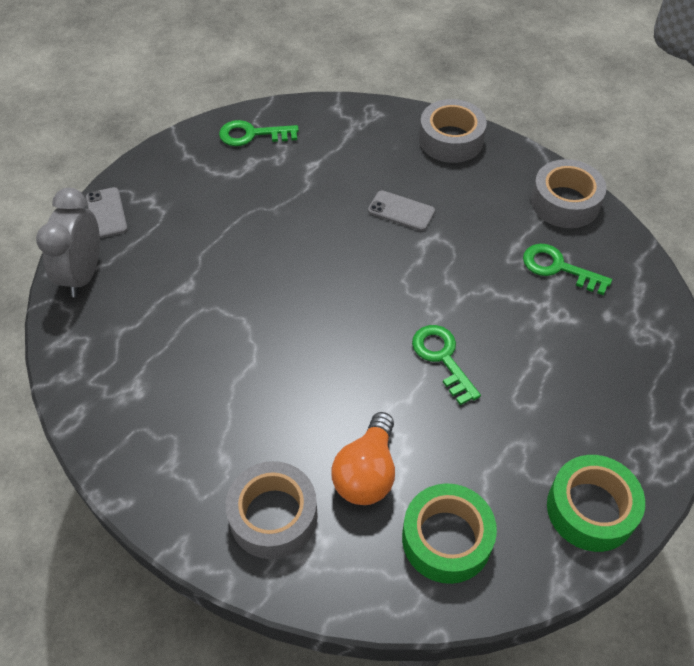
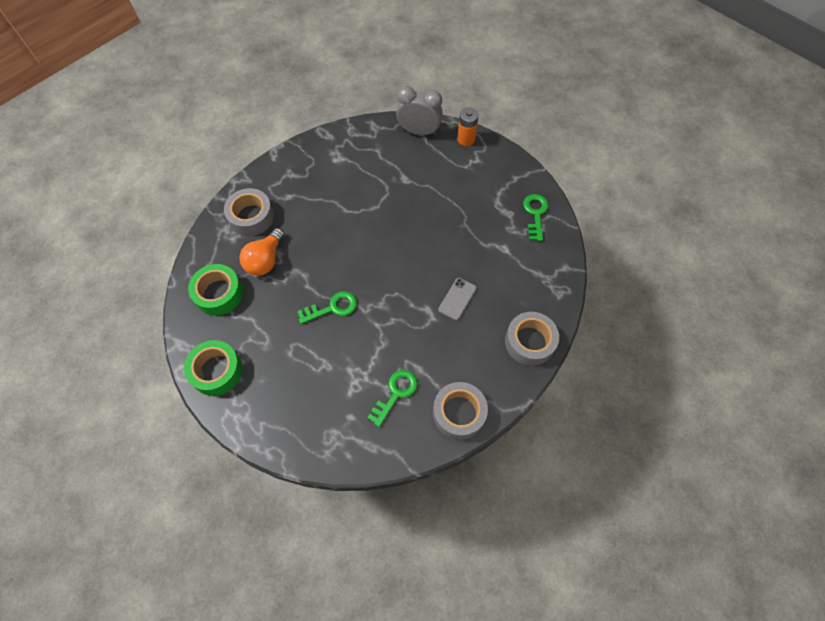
camera: 95 degrees right, 10 degrees up
(106, 213) = (466, 139): grey phone -> orange battery
(367, 473) = (265, 260): orange light bulb -> orange light bulb turned 90 degrees counterclockwise

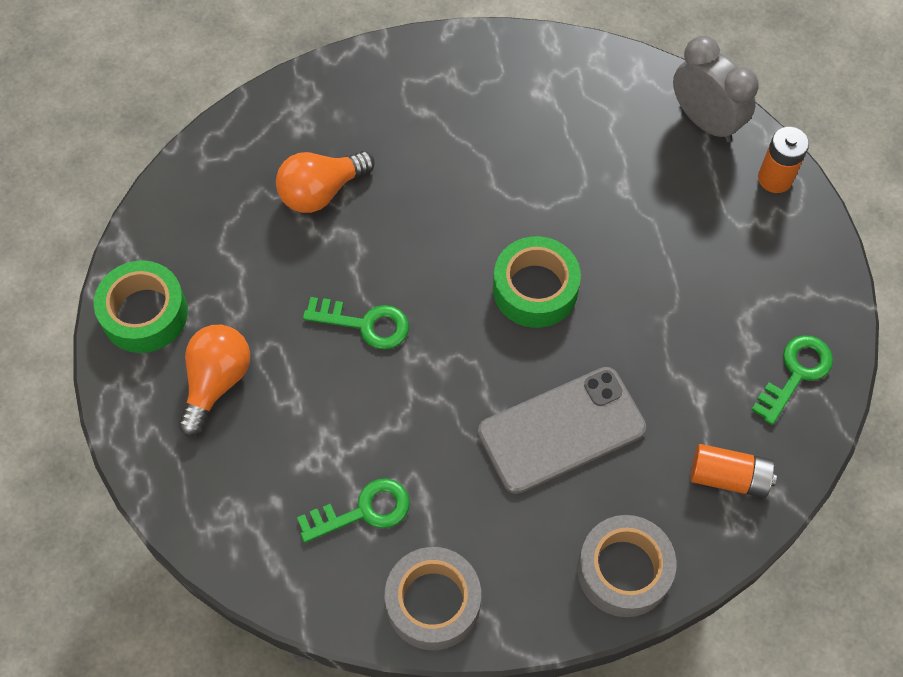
camera: 35 degrees right, 0 degrees up
(219, 293) = (223, 202): green tape -> green tape (535, 289)
(251, 217) = (347, 112): grey tape -> none
(279, 380) = (216, 382): none -> orange light bulb
(457, 299) = (561, 430): grey phone -> grey phone, size x1.93
(541, 274) = (729, 477): none -> orange battery

